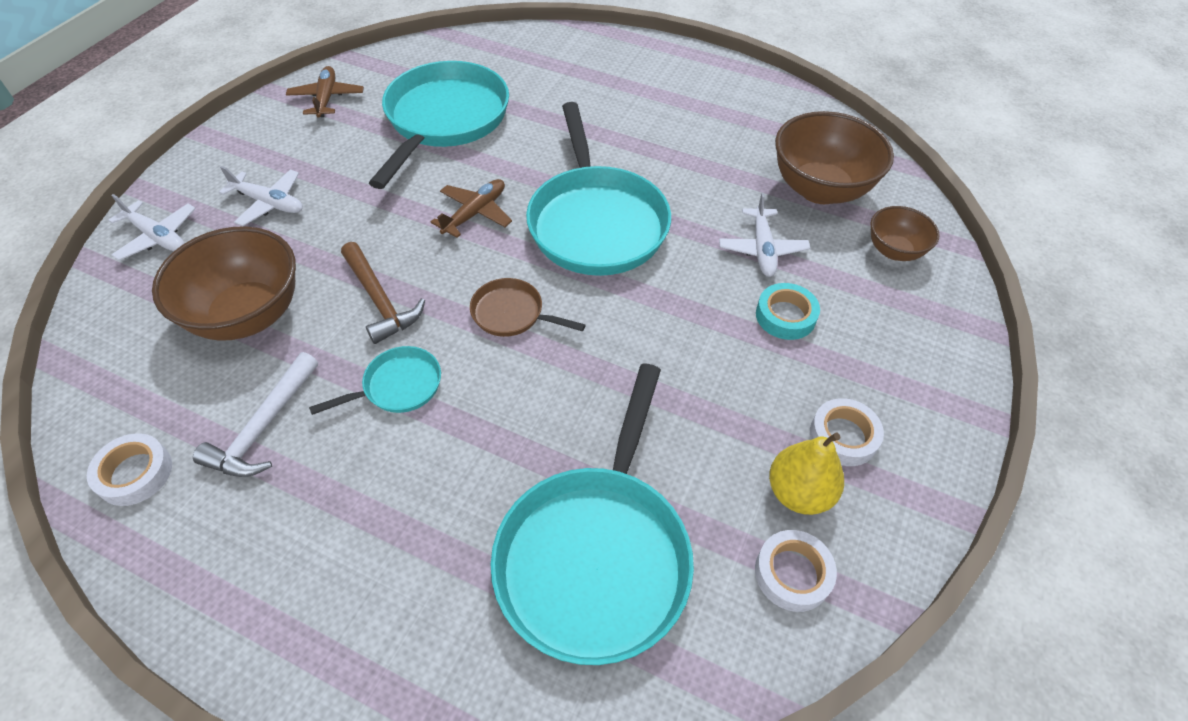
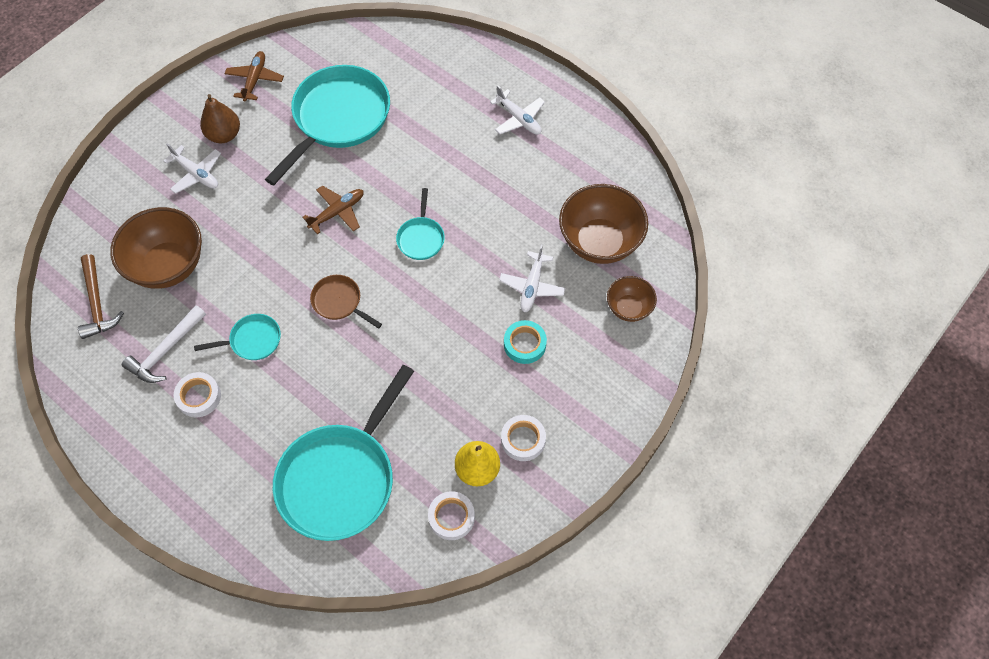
camera: 15 degrees right, 10 degrees up
(135, 473) = (87, 364): white tape -> white tape (199, 397)
(158, 237) = (118, 189): white plane -> white plane (519, 119)
(299, 157) = (224, 135): none -> brown pear
(380, 300) = (255, 272): brown hammer -> brown hammer (97, 303)
(596, 222) = (421, 238): turquoise pan -> turquoise pan, size x0.46

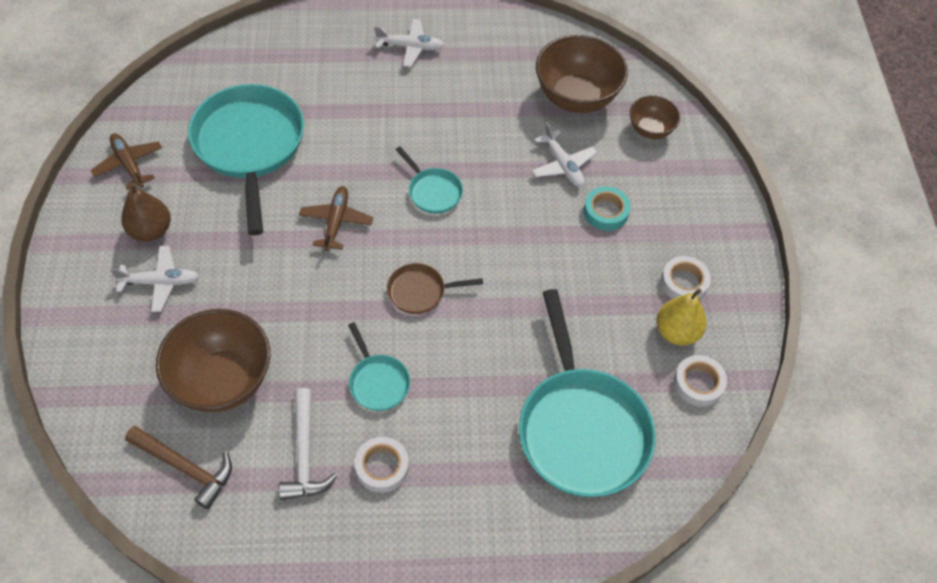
camera: 45 degrees left, 5 degrees down
(252, 340) = (378, 381): turquoise pan -> turquoise pan turned 120 degrees clockwise

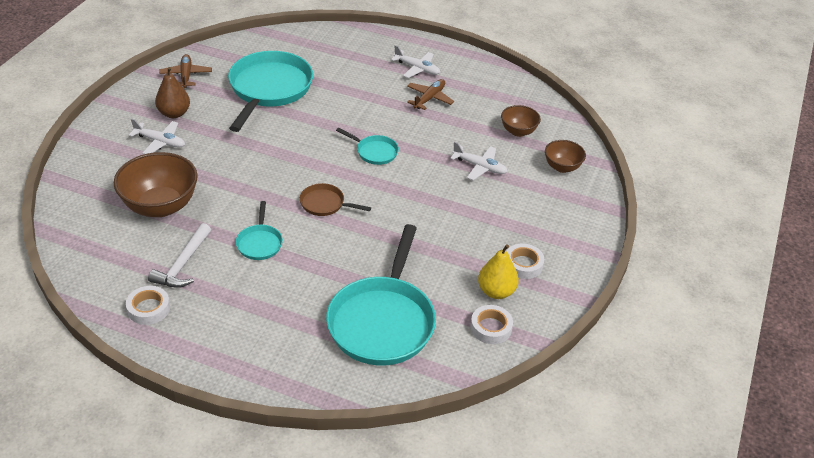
camera: 25 degrees right, 15 degrees down
(185, 467) = (103, 243): brown hammer -> none
(336, 221) = (296, 147): brown plane -> brown plane (429, 98)
(382, 467) = (228, 290): white tape -> white tape (148, 308)
(433, 191) = (374, 152): turquoise pan -> turquoise pan turned 45 degrees counterclockwise
(563, 165) = (480, 167): white plane -> white plane turned 60 degrees counterclockwise
(576, 97) = (518, 131): brown bowl -> brown bowl, size x0.55
(606, 212) = (493, 203): turquoise tape -> none

